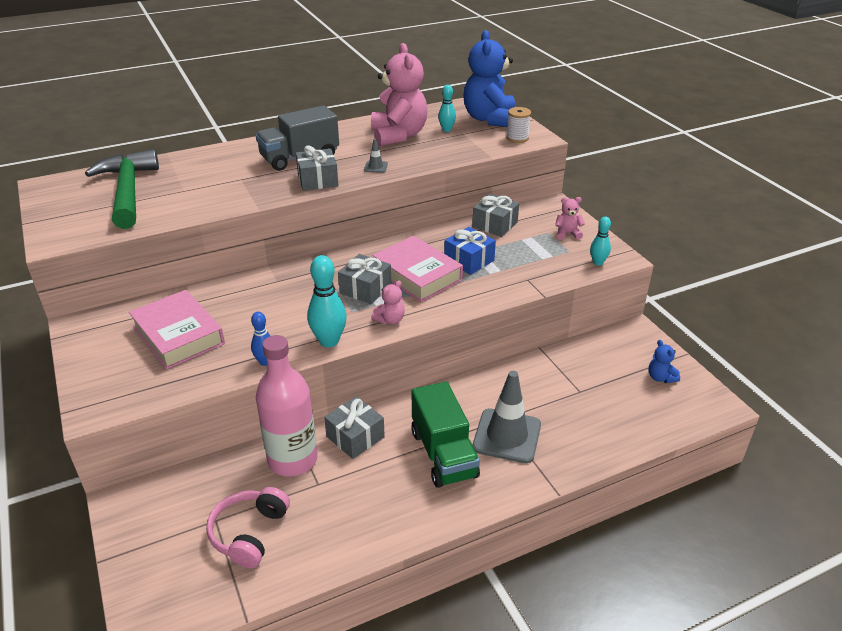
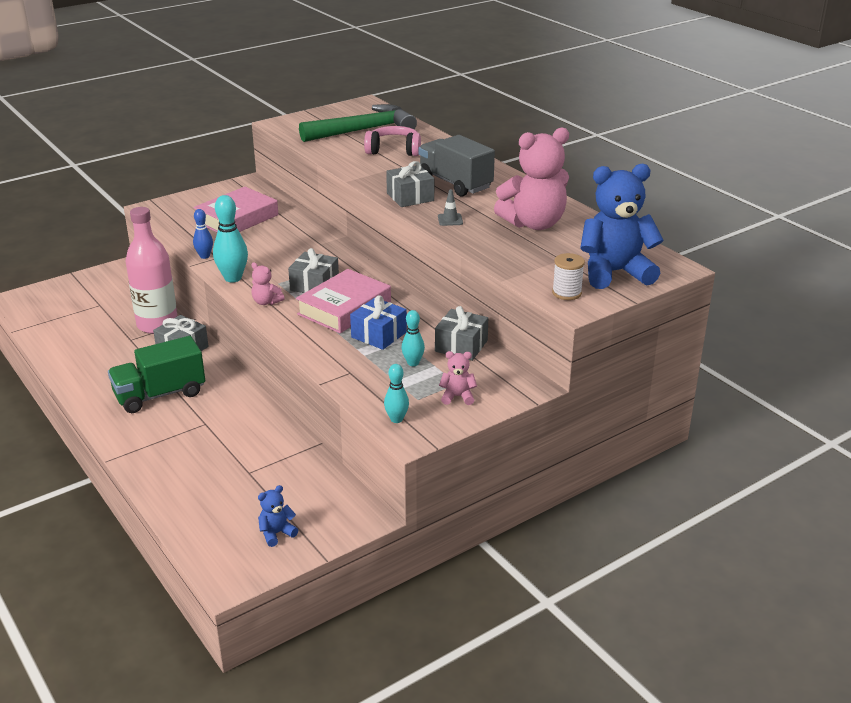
camera: 80 degrees right, 5 degrees down
(249, 533) = (85, 319): pink headphones -> pink headphones (394, 150)
(446, 129) = (566, 248): turquoise bowling pin -> turquoise bowling pin (413, 363)
(507, 436) = (182, 428): grey traffic cone -> none
(567, 234) = (457, 397): pink teddy bear -> pink teddy bear turned 75 degrees counterclockwise

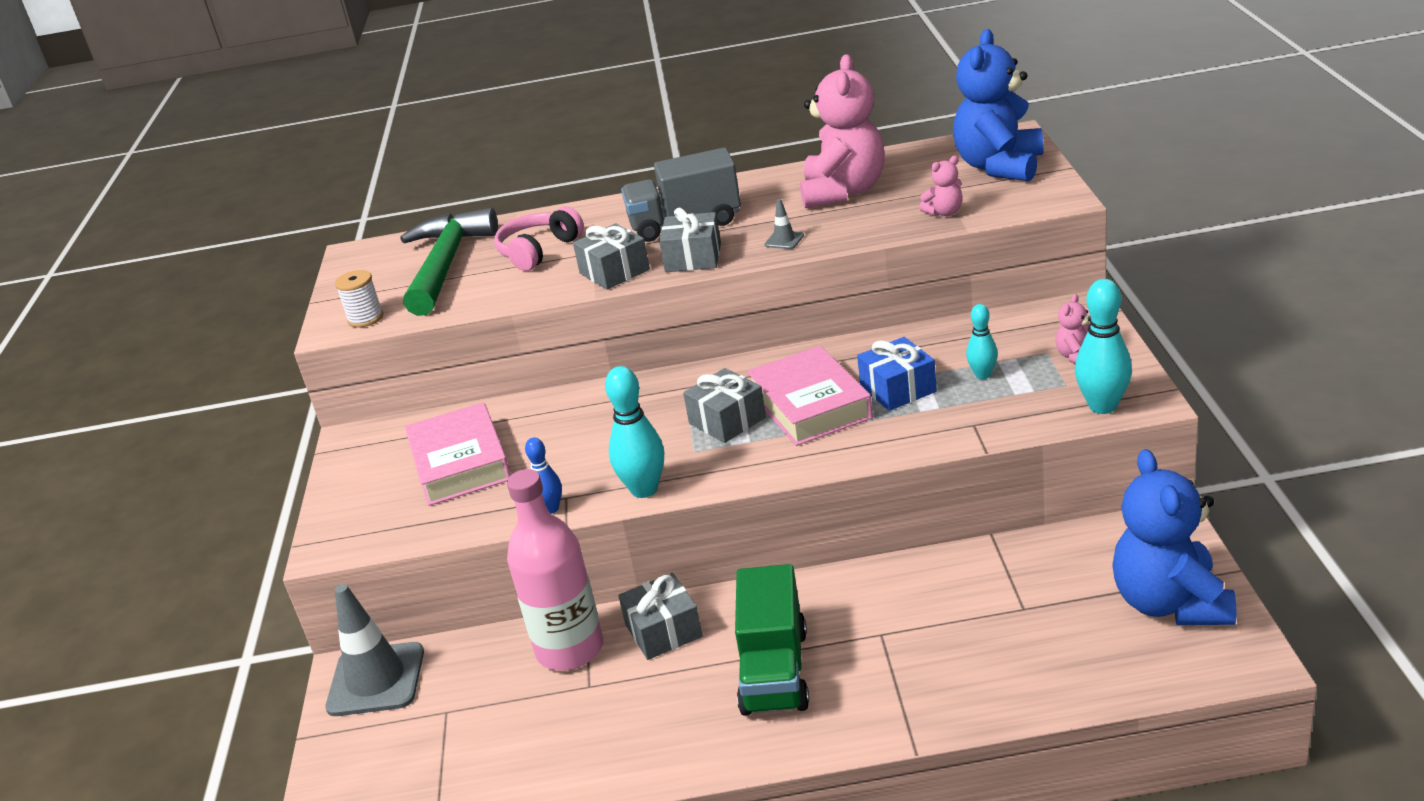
camera: 55 degrees left, 0 degrees up
(117, 278) = (376, 680): none -> grey traffic cone
(266, 302) = (740, 468): pink teddy bear -> pink teddy bear (944, 212)
(276, 533) = (1170, 603): blue teddy bear -> blue teddy bear, size x2.31
(396, 419) = (1102, 406): turquoise bowling pin -> turquoise bowling pin, size x1.68
(461, 346) = (966, 336): grey gift -> grey gift (614, 271)
(566, 293) = (1025, 199): white spool -> white spool (365, 318)

